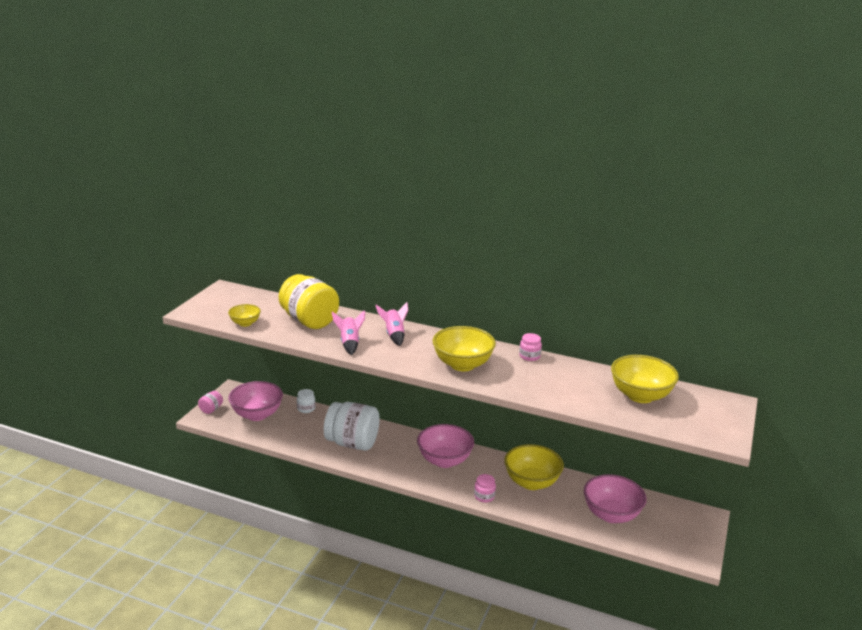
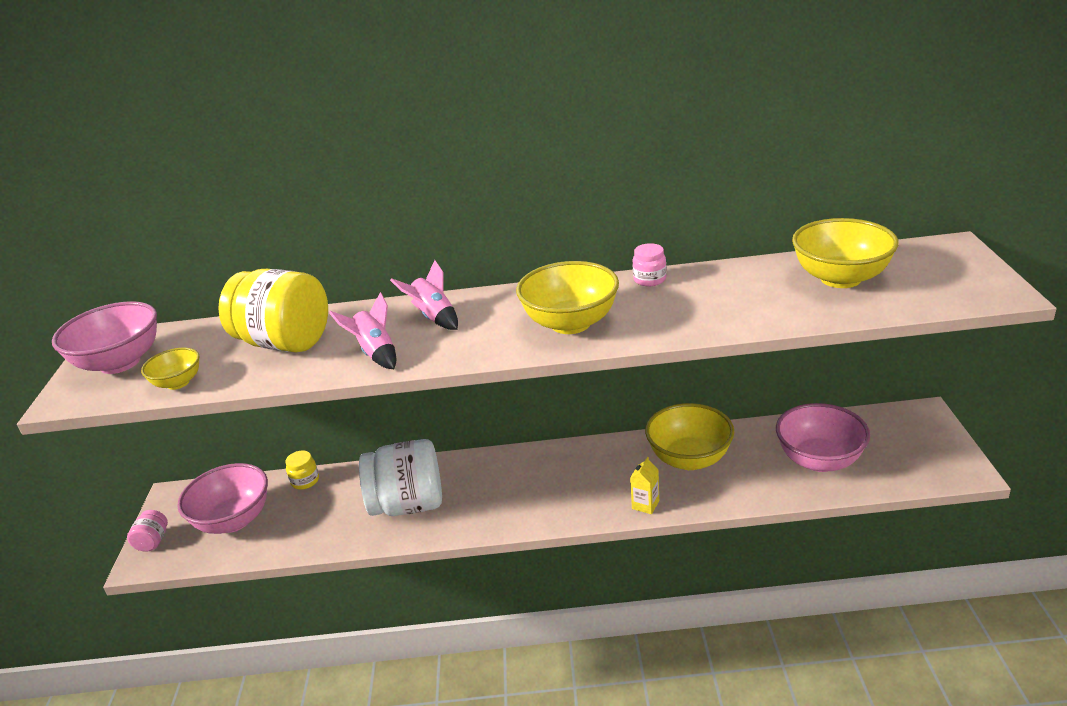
camera: 20 degrees left, 5 degrees up
(306, 408) = (305, 481): white jar -> yellow jar
(444, 460) = (555, 476): pink bowl -> pink bowl (120, 363)
(484, 496) = (645, 505): pink jar -> yellow carton

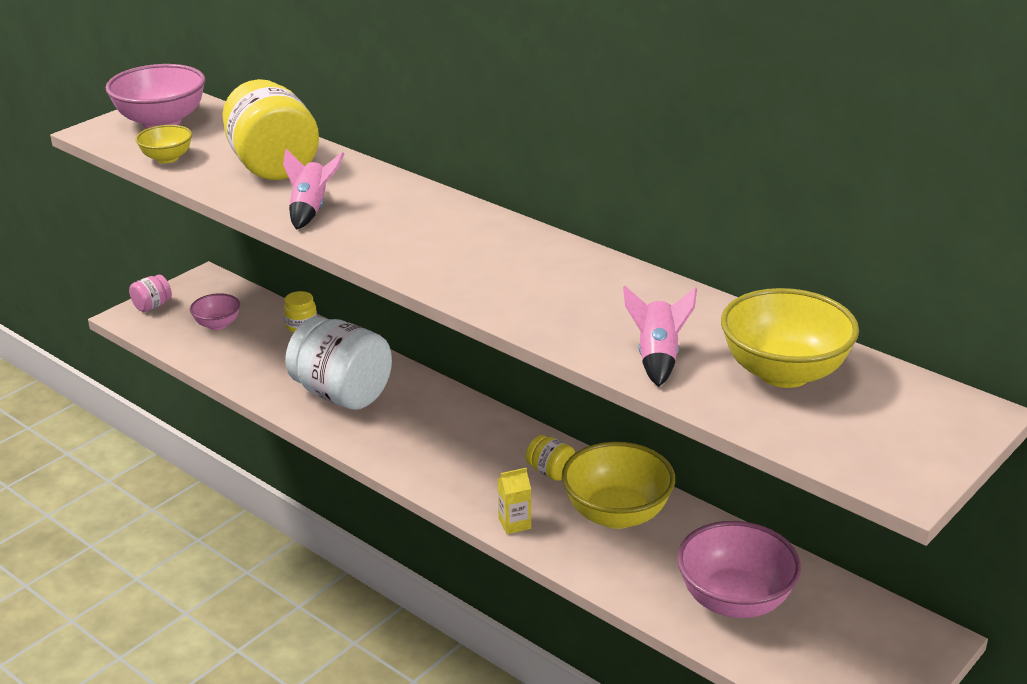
camera: 40 degrees right, 0 degrees up
(234, 520) = (217, 324): pink bowl -> pink bowl, size x0.54
(434, 317) = (398, 205): pink rocket -> pink rocket (657, 358)
(570, 323) = (480, 270): yellow bowl -> none
(616, 461) = (550, 472): none -> yellow jar
(649, 279) = (618, 271): pink jar -> none

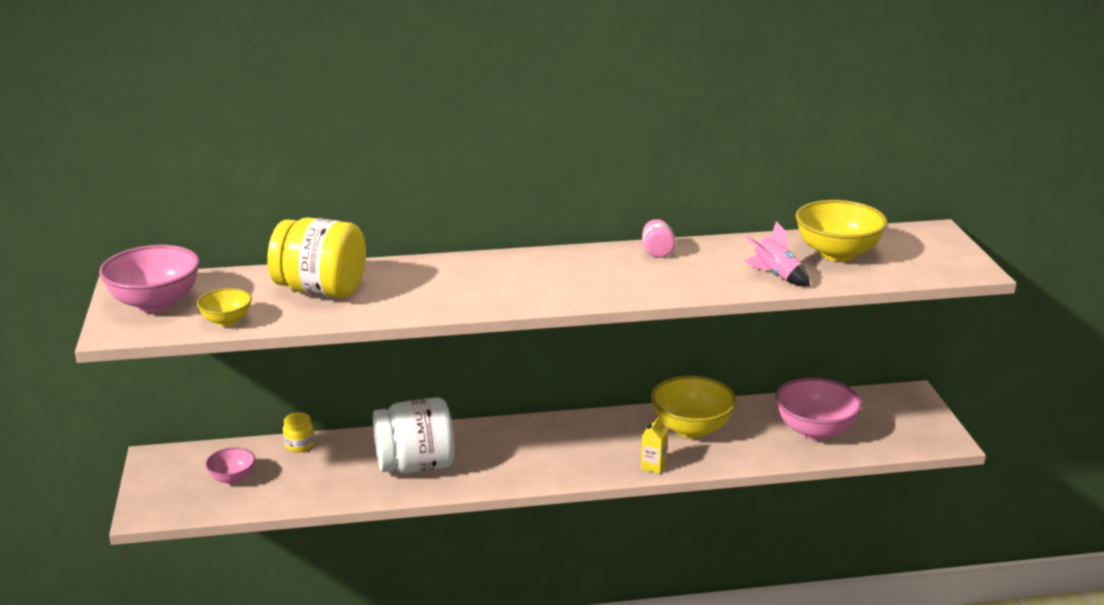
camera: 50 degrees left, 5 degrees down
(152, 306) = (150, 496): pink jar -> pink jar (657, 252)
(311, 210) = (416, 301): pink rocket -> none
(550, 472) = (620, 430): yellow jar -> none

